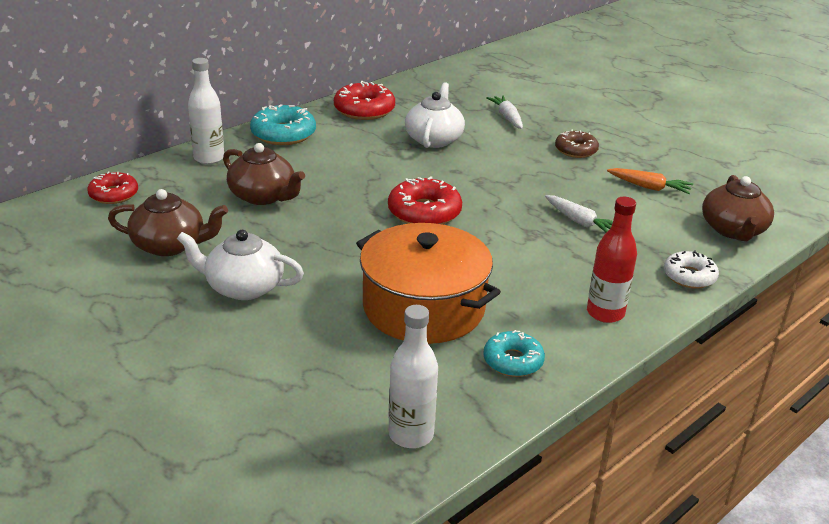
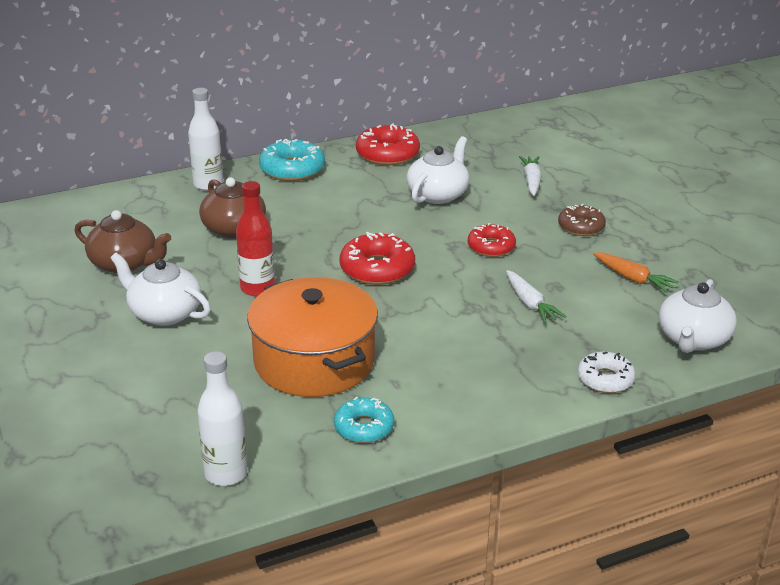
camera: 20 degrees right, 0 degrees up
(114, 194) = (104, 208): red donut -> red donut (491, 247)
(605, 313) = (488, 399): red bottle -> red bottle (257, 288)
(733, 230) = (693, 339): brown teapot -> white teapot

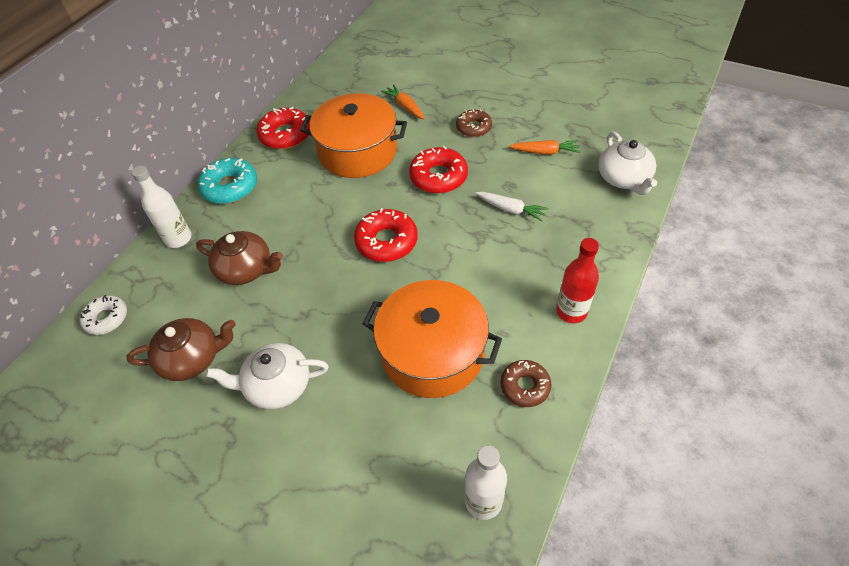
camera: 35 degrees left, 20 degrees up
(257, 288) = (322, 314): red bottle -> red bottle (571, 311)
(364, 427) = (525, 386): turquoise donut -> brown donut
(438, 194) = (358, 151): white teapot -> orange pot
(491, 247) = (438, 177): red donut -> red donut, size x1.52
(531, 181) = (405, 107): white carrot -> orange carrot
(605, 379) = (613, 242): white donut -> white donut (106, 318)

